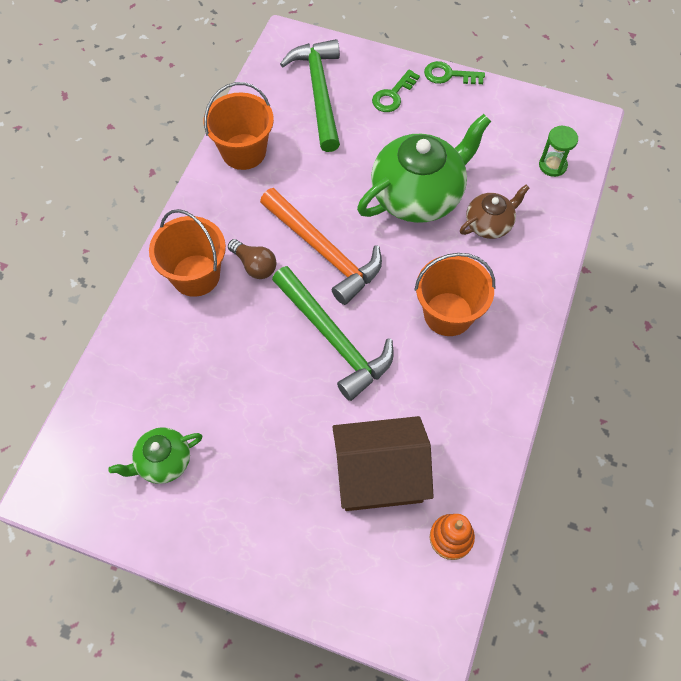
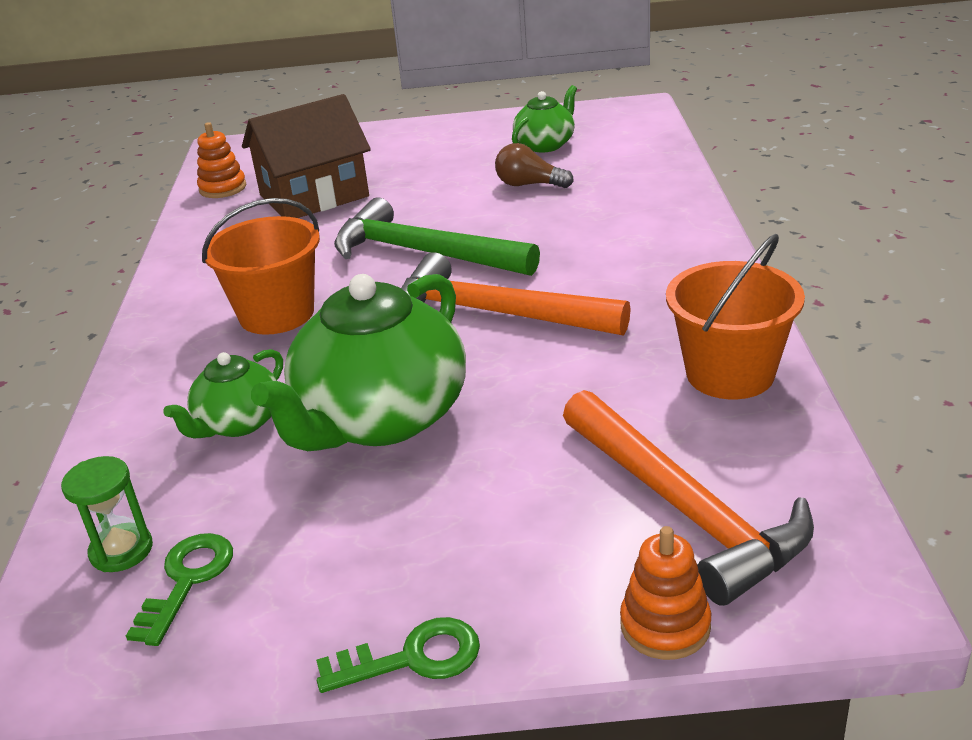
camera: 160 degrees right, 30 degrees down
(196, 275) = (650, 244): orange bucket -> none
(254, 265) = (581, 273): brown light bulb -> brown light bulb (529, 185)
(319, 92) = (684, 509): green hammer -> orange hammer
(359, 54) = (665, 626): none -> orange stacking toy
(393, 95) = (522, 562): green key -> green key (187, 581)
(489, 224) = (238, 423): brown teapot -> green teapot

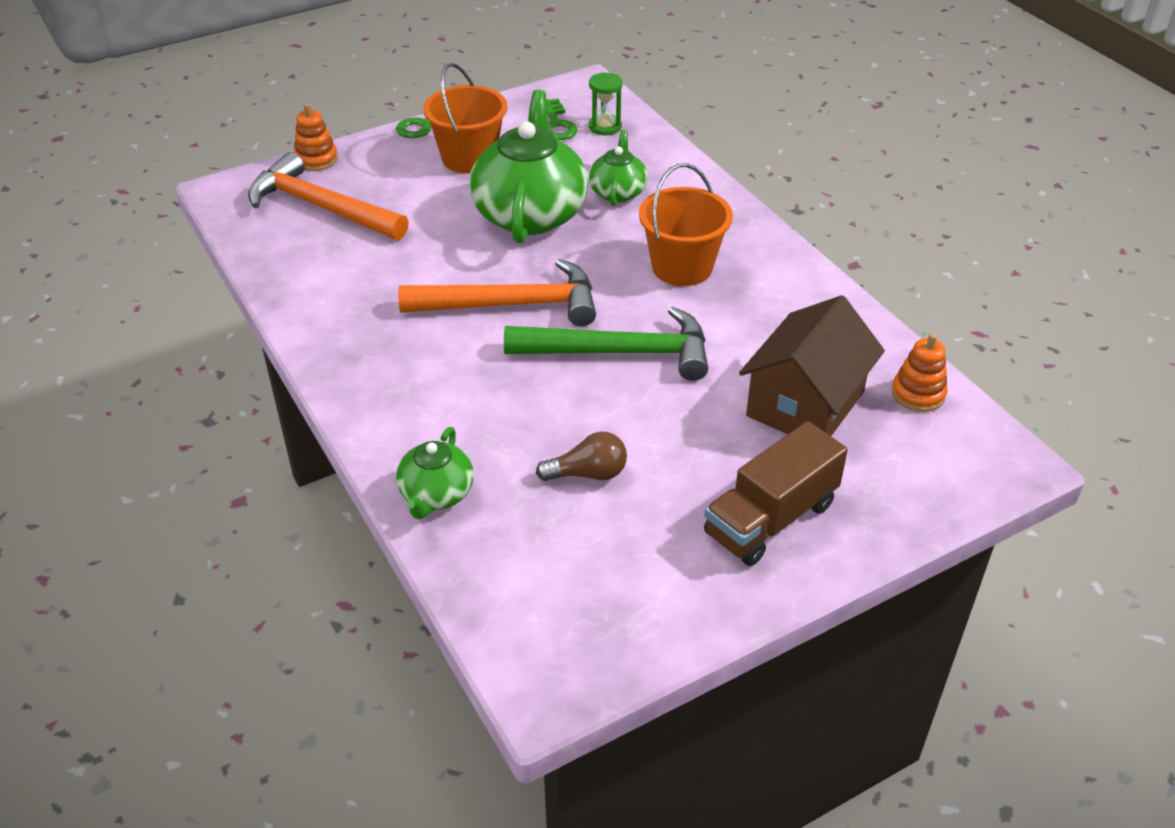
camera: 150 degrees right, 10 degrees up
(421, 147) = (770, 519): none -> brown truck
(545, 144) = (619, 560): green teapot -> green teapot (436, 494)
(730, 374) = (314, 293): orange bucket -> orange bucket (469, 158)

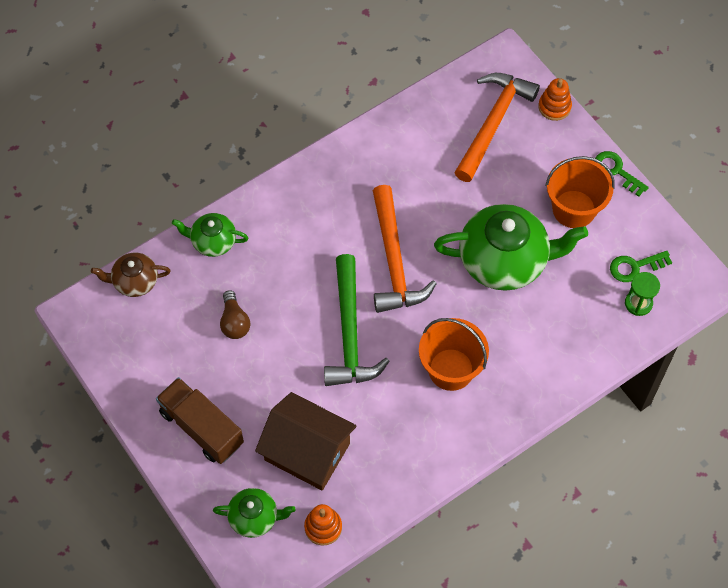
camera: 85 degrees right, 20 degrees up
(492, 601) = (134, 281): none -> brown teapot
(618, 192) = (543, 319): green teapot -> green teapot (254, 517)

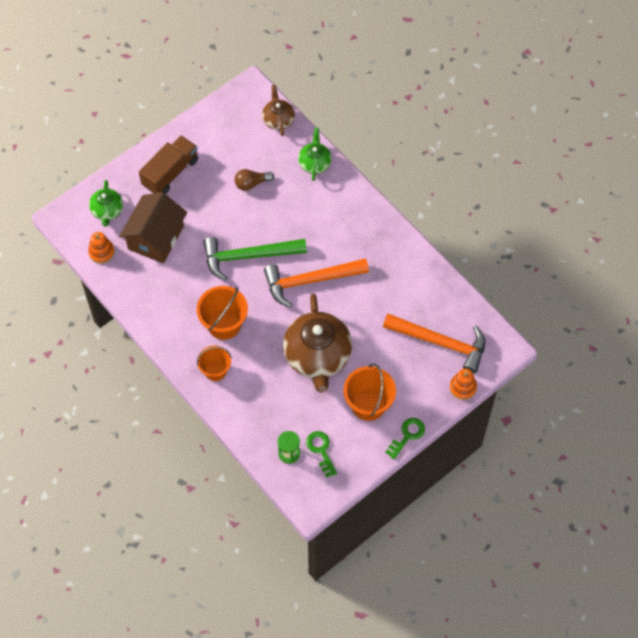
camera: 85 degrees right, 0 degrees up
(505, 260) = (317, 356): green teapot -> brown teapot
(519, 384) = (215, 370): none -> orange bucket

